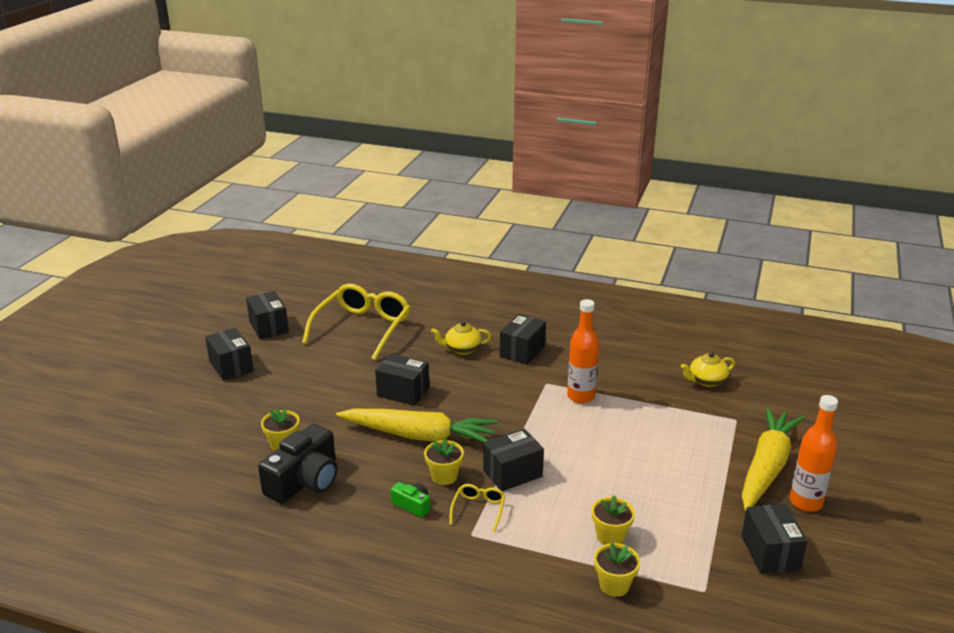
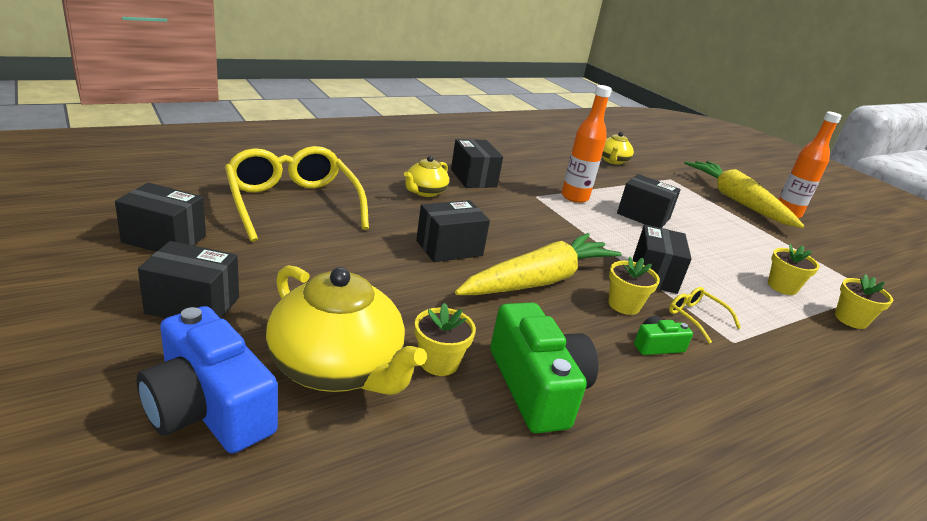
camera: 55 degrees left, 0 degrees up
(174, 411) = (208, 408): none -> blue camera
(239, 423) = (337, 368): none -> yellow teapot
(305, 481) = (537, 387): black camera -> green camera
(770, 553) = (838, 250): black box -> black box (643, 216)

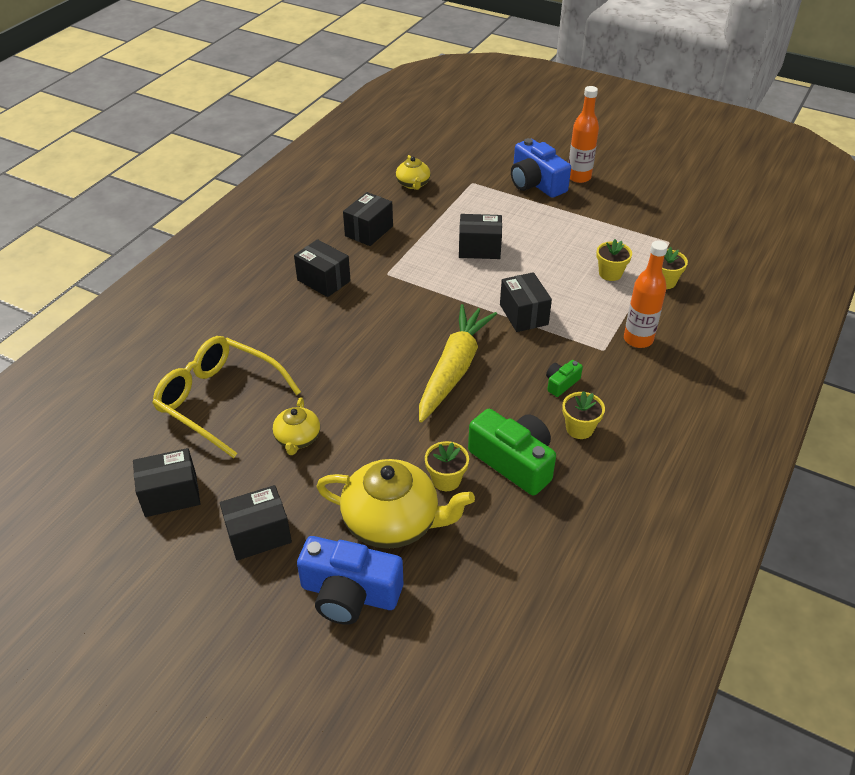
camera: 25 degrees left, 15 degrees up
(425, 192) = (301, 322): yellow teapot -> yellow teapot (297, 439)
(449, 248) = (371, 375): black box -> black box (369, 231)
(574, 197) = (416, 256): orange bottle -> orange bottle (638, 339)
(624, 305) = (521, 358): yellow flower pot -> yellow flower pot (579, 428)
(696, 318) = (571, 341): yellow glasses -> none
(736, 201) = (535, 183): yellow carrot -> blue camera

